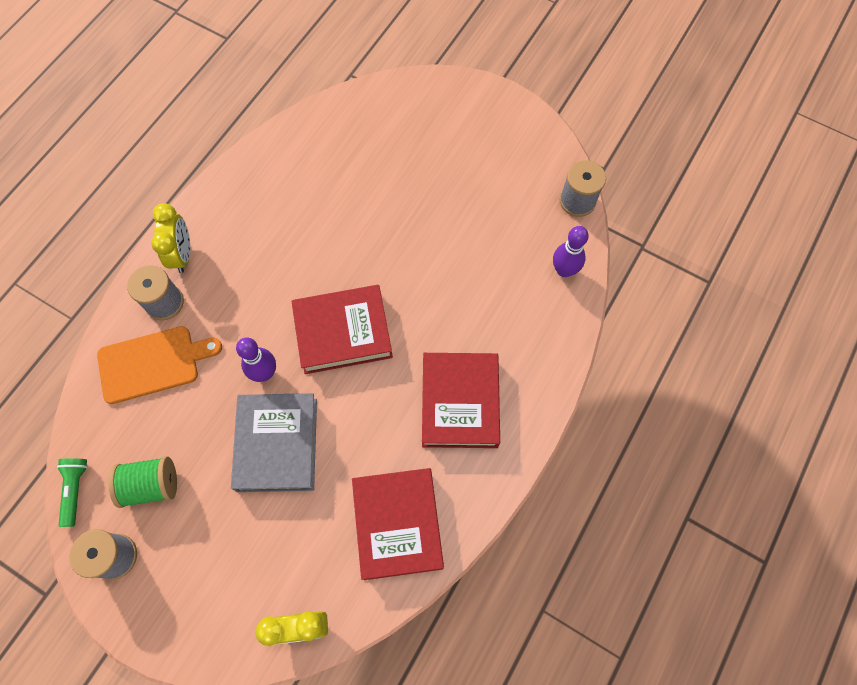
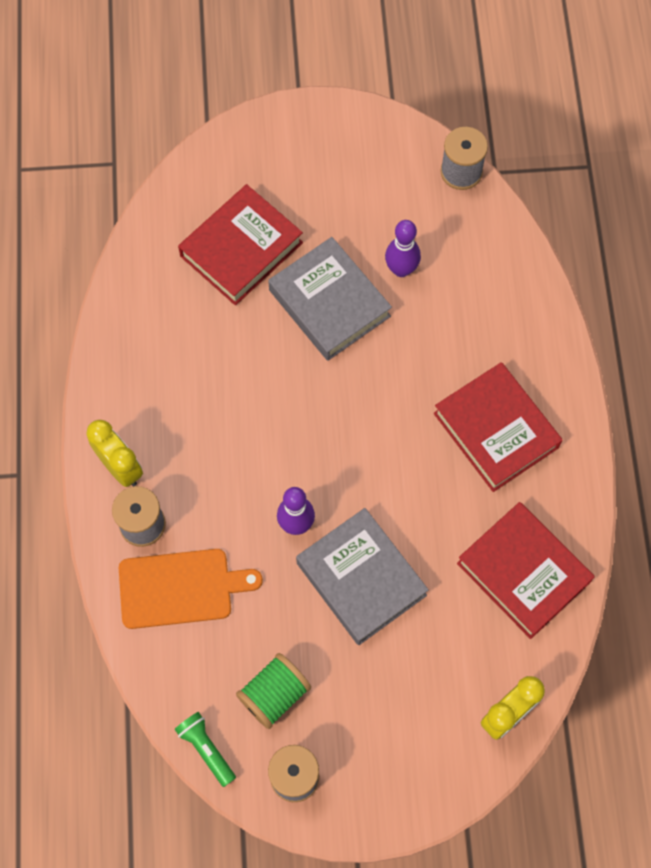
camera: 35 degrees left, 0 degrees up
(152, 363) = (180, 588): orange cutting board -> orange cutting board turned 45 degrees clockwise
(343, 332) = (339, 438): red book -> red book (241, 249)
(411, 234) = (329, 303): none -> grey book
(564, 270) = (498, 247): purple bowling pin -> purple bowling pin (401, 269)

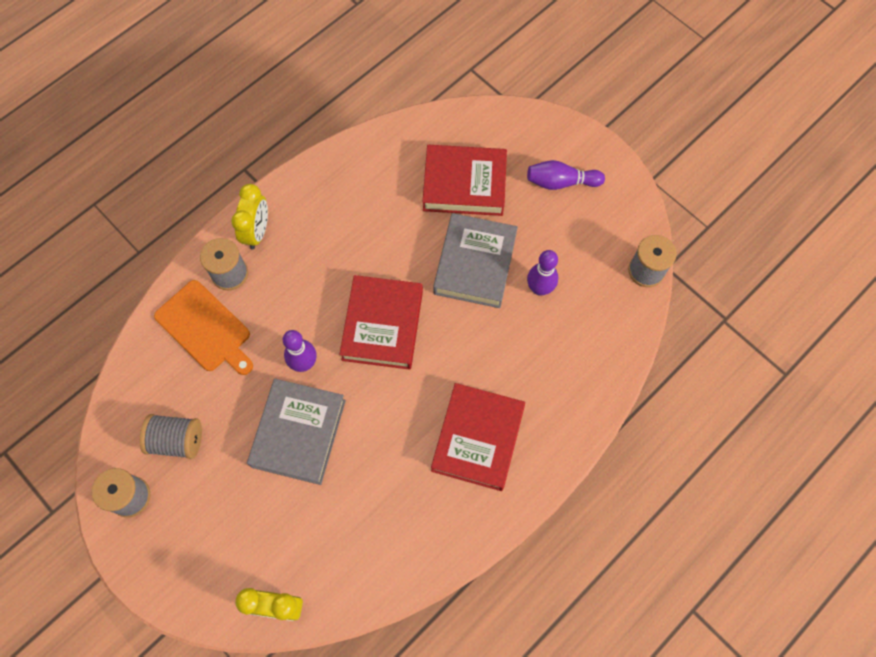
camera: 50 degrees right, 0 degrees up
(206, 749) = (110, 427): green flashlight -> none
(274, 694) = (177, 440): green spool -> grey spool
(314, 169) = (561, 182): none -> purple bowling pin
(523, 572) = (389, 537): red book -> red book (382, 325)

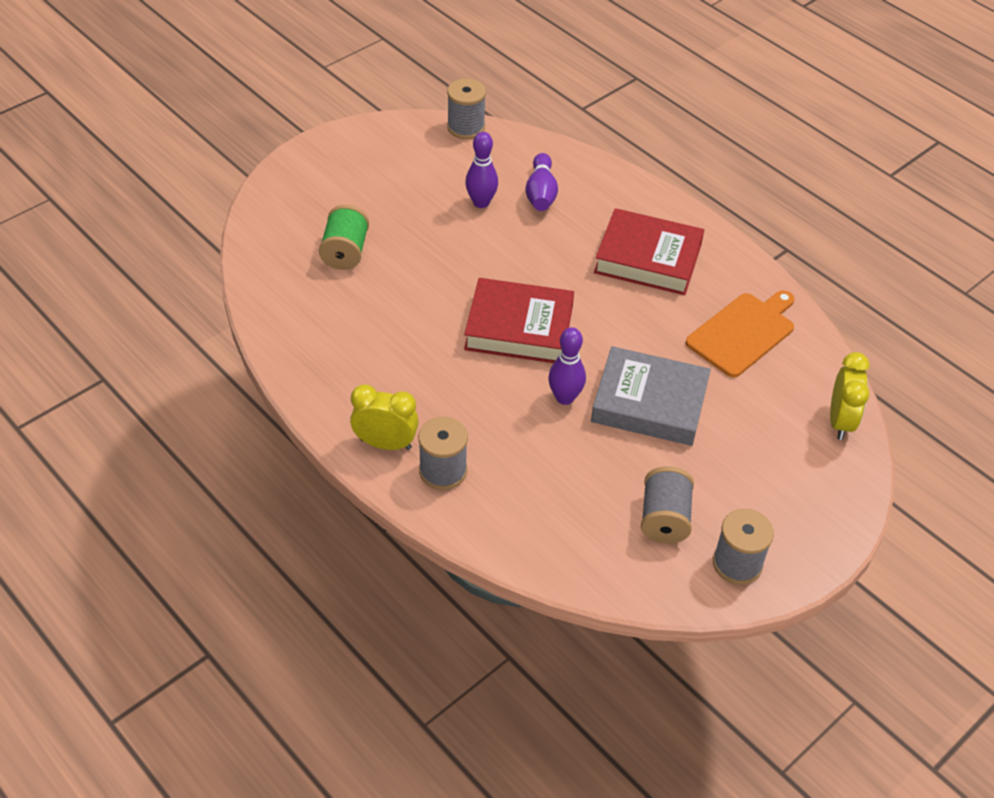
camera: 90 degrees left, 20 degrees down
(205, 328) = (517, 494): orange cutting board -> orange cutting board (742, 332)
(464, 184) = (345, 252): red book -> green spool
(475, 264) = (448, 249): grey book -> none
(561, 182) = (354, 177): purple bowling pin -> purple bowling pin (541, 193)

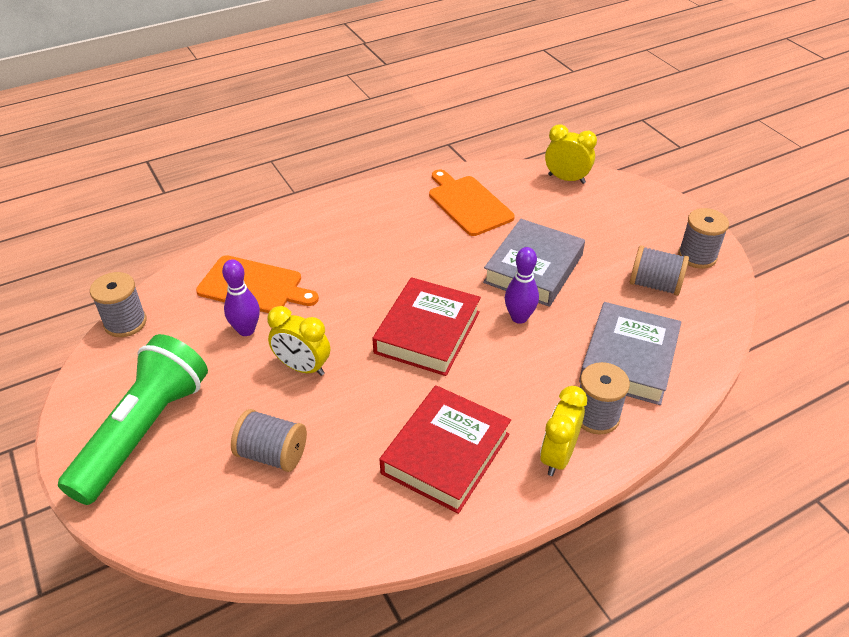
camera: 75 degrees left, 5 degrees down
(345, 252) = (272, 454): green spool -> grey spool
(351, 173) = (144, 431): none -> green flashlight
(446, 249) = (302, 367): none -> yellow clock
(531, 496) = (628, 359): none -> grey book
(541, 193) = (254, 286): purple bowling pin -> orange cutting board
(648, 258) = (368, 236): red book -> red book (446, 453)

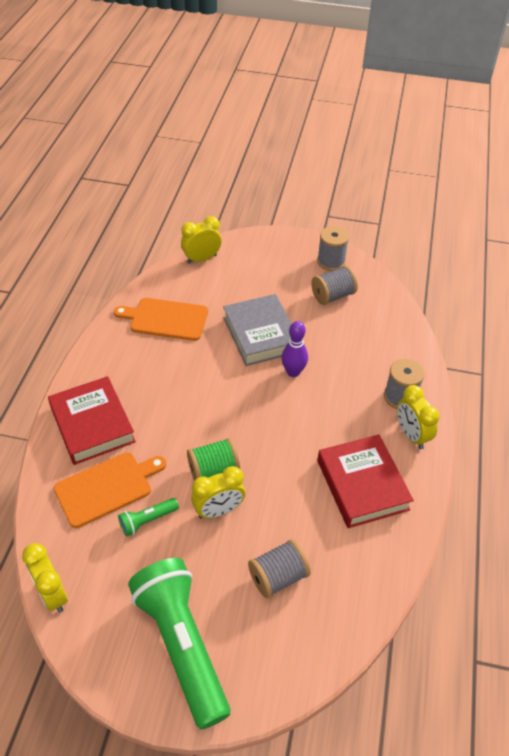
camera: 50 degrees left, 5 degrees up
(125, 323) = (52, 594): grey spool -> yellow clock
(246, 330) = (147, 520): purple bowling pin -> green flashlight
(341, 337) = (213, 471): none -> green spool
(427, 332) = (257, 424): red book -> red book (92, 424)
(628, 359) = (374, 351): grey book -> none

